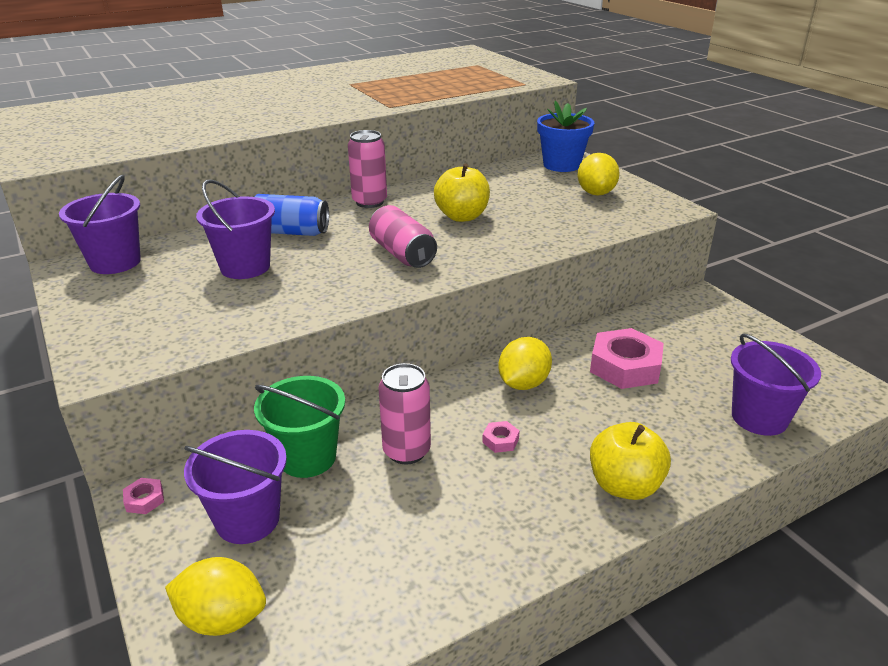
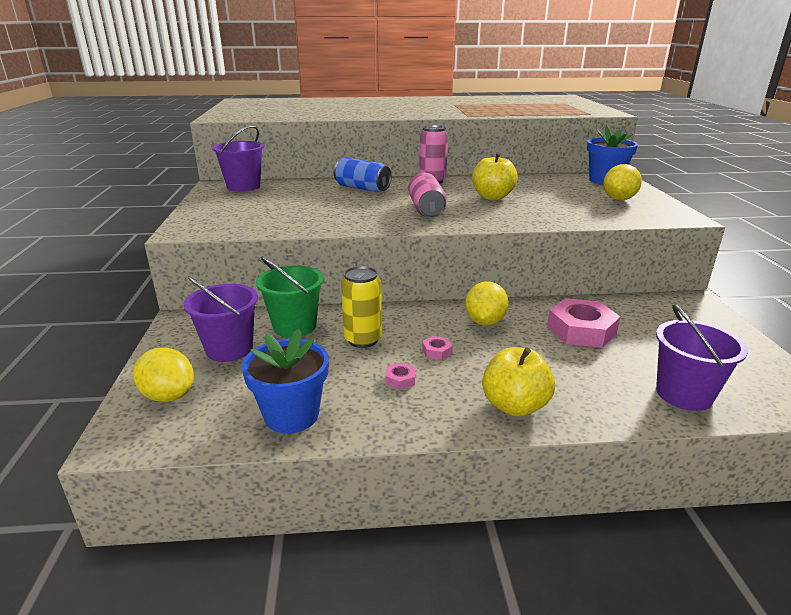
camera: 25 degrees right, 5 degrees down
(144, 500) = (182, 322): pink nut -> pink nut (400, 379)
(245, 267) = (315, 200): purple bucket -> none
(402, 586) = (291, 415): none -> blue flower pot
(406, 451) = (363, 340): pink can -> yellow can
(523, 383) = (484, 322): yellow lemon -> yellow lemon turned 45 degrees counterclockwise

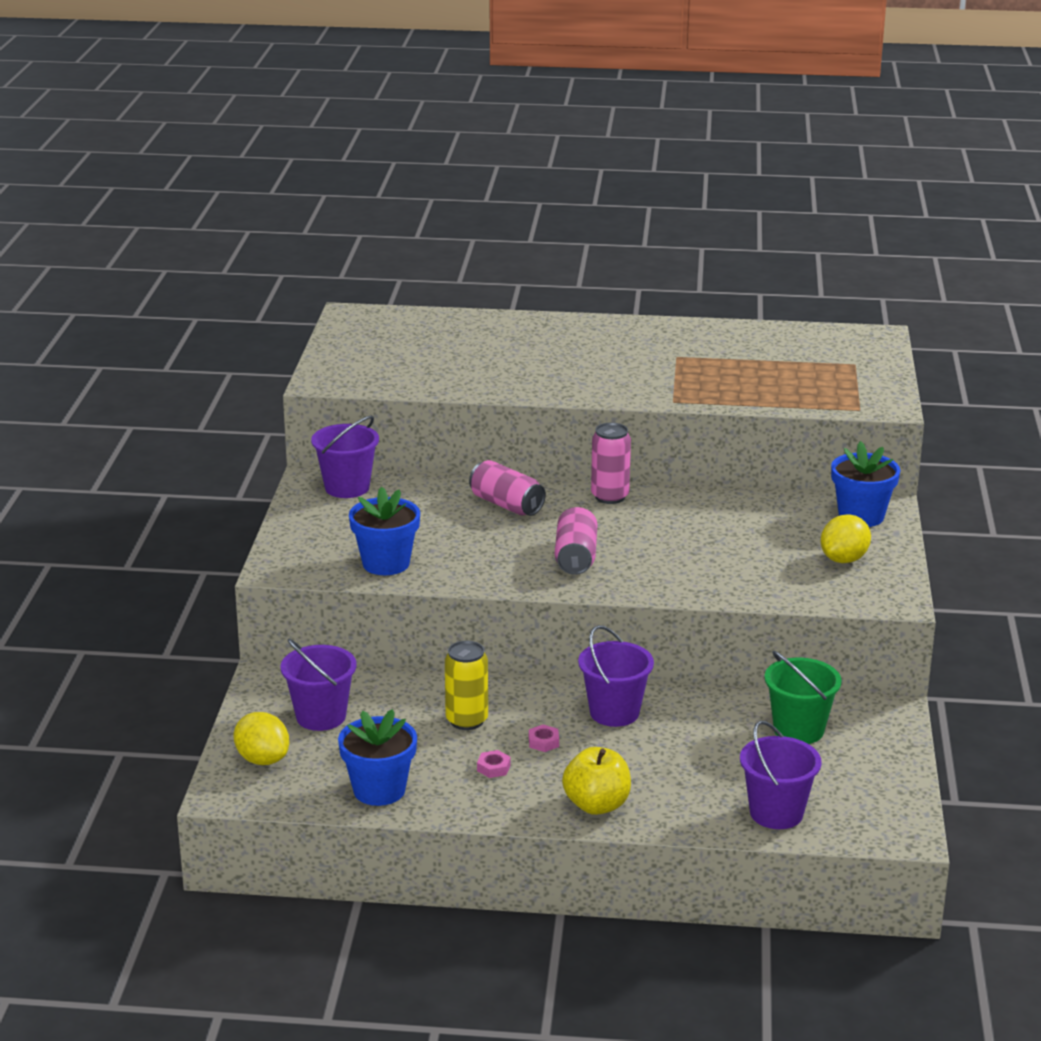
camera: 10 degrees right, 0 degrees up
(277, 222) = (386, 563): none -> blue flower pot
(294, 326) = (394, 696): green bucket -> green bucket (798, 730)
(362, 188) = (506, 505): blue can -> pink can
(484, 322) = (614, 712): yellow lemon -> purple bucket
(492, 197) = (674, 540): yellow apple -> none
(581, 330) = (721, 734): pink nut -> none

